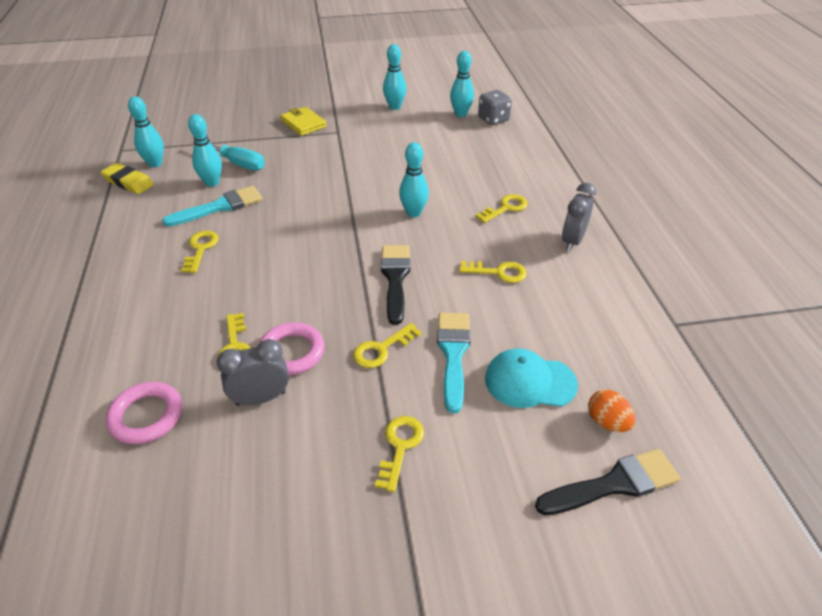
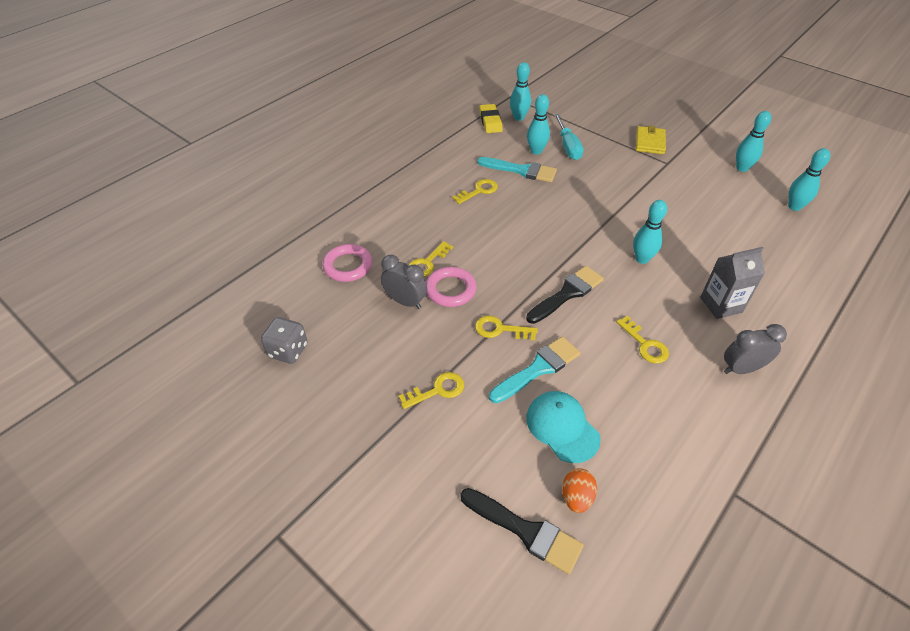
camera: 50 degrees right, 5 degrees up
(493, 119) = (820, 228): grey dice -> grey dice (288, 350)
(505, 208) = (721, 305): yellow key -> grey carton

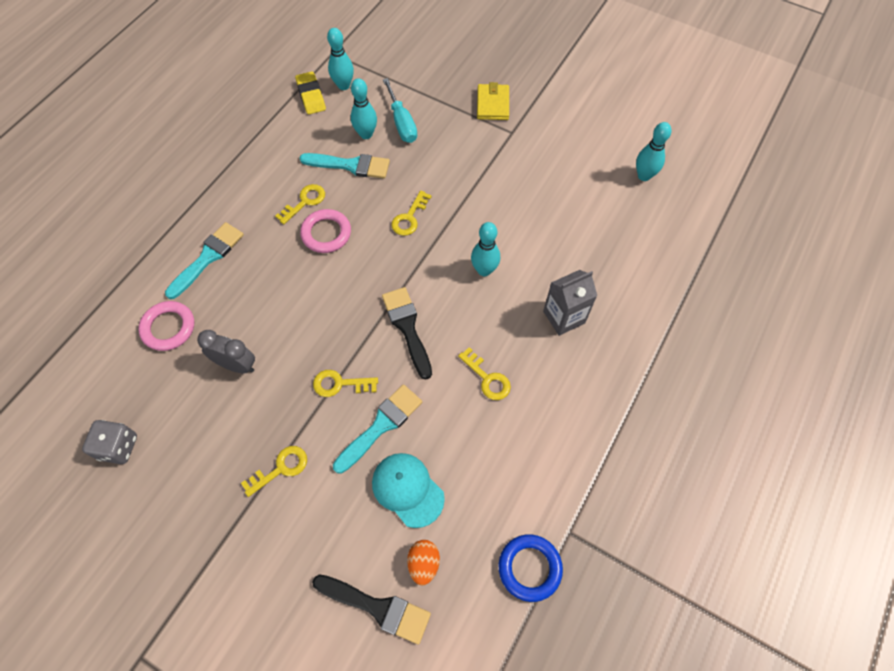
camera: 10 degrees left, 15 degrees up
(389, 220) = (208, 258): none -> turquoise brush
(427, 263) = (256, 310): yellow key -> yellow key (409, 217)
(450, 290) = (284, 342): pink ring -> pink ring (326, 233)
(567, 293) = (407, 327): black brush -> black brush turned 60 degrees counterclockwise
(691, 520) = (529, 568): none -> blue ring
(741, 369) = (581, 392): grey clock -> none
(742, 168) = (592, 129): turquoise bowling pin -> none

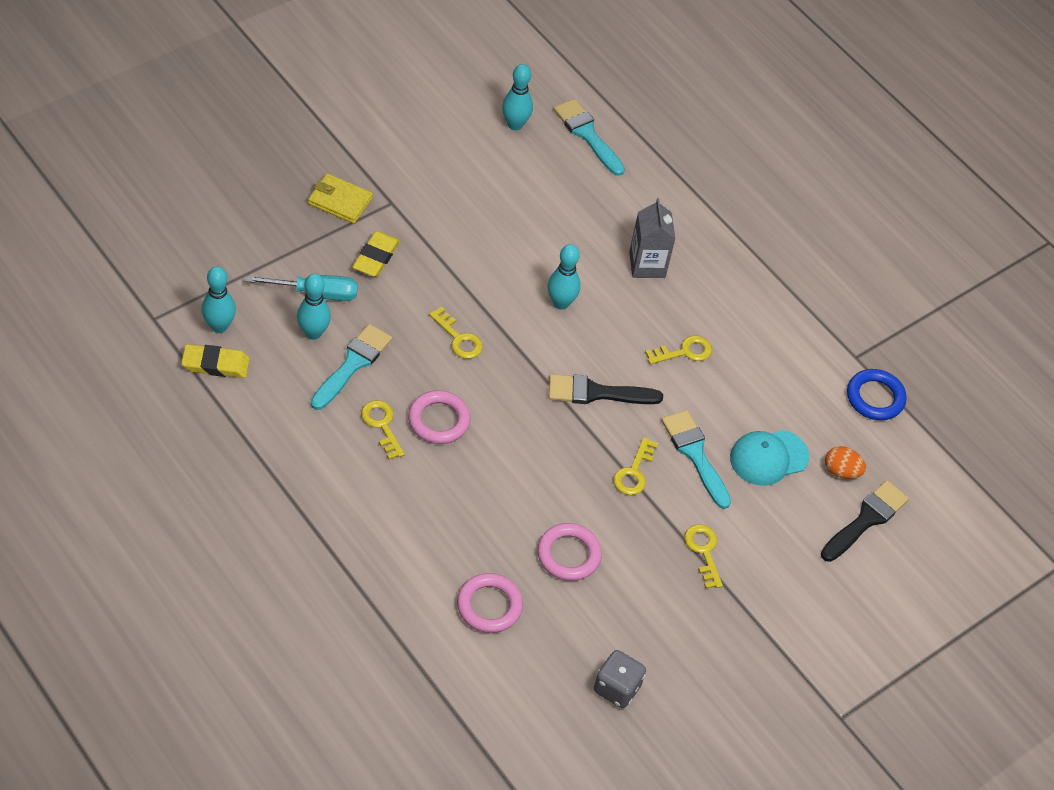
camera: 75 degrees left, 10 degrees down
(208, 258) = (411, 542): turquoise brush -> turquoise brush (587, 134)
(236, 365) = (568, 555): grey clock -> pink ring
(455, 142) = (376, 257): none -> yellow eraser

